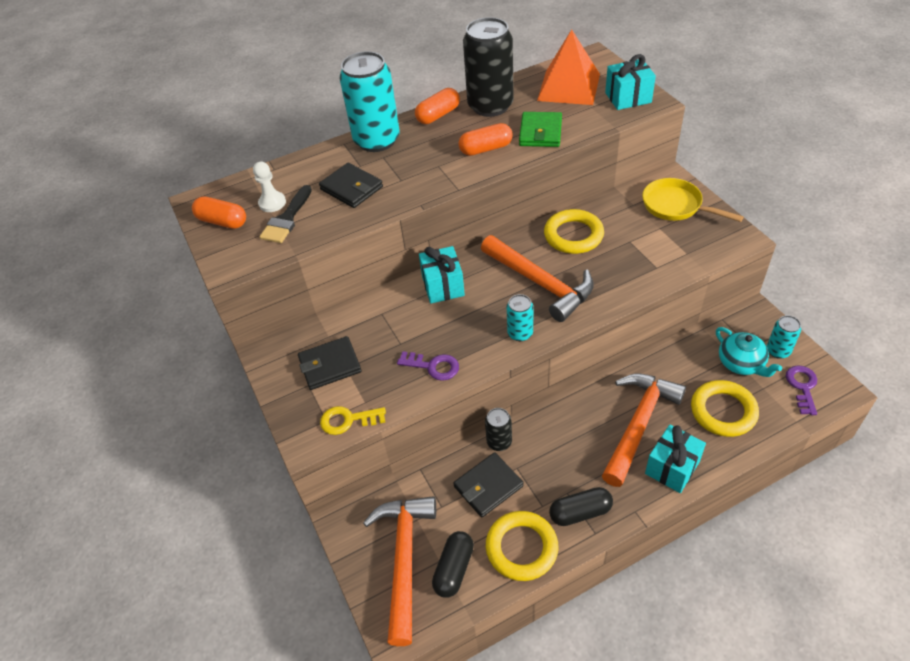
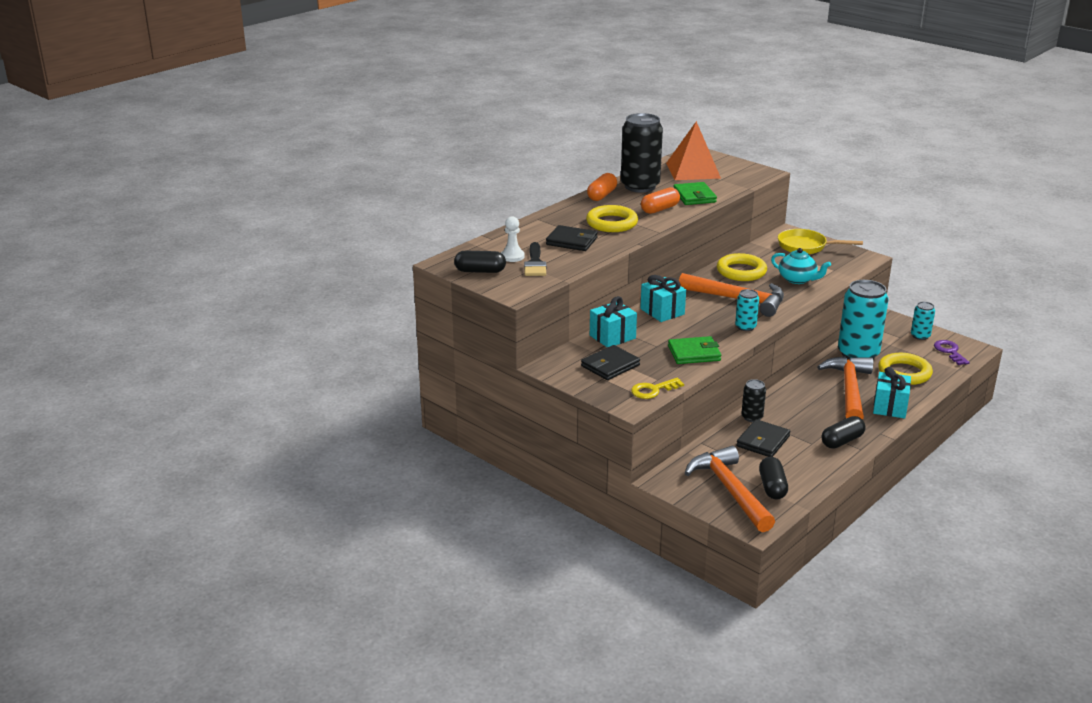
camera: 25 degrees left, 20 degrees down
(222, 221) = (480, 271): orange capsule -> black capsule
(377, 140) = (564, 214): turquoise can -> turquoise can (858, 354)
(433, 366) = (694, 353): purple key -> green wallet
(521, 548) = (813, 467): yellow ring -> yellow ring (612, 223)
(628, 98) = (744, 172): turquoise gift -> turquoise gift (612, 337)
(741, 363) = (899, 346): turquoise teapot -> turquoise teapot (797, 279)

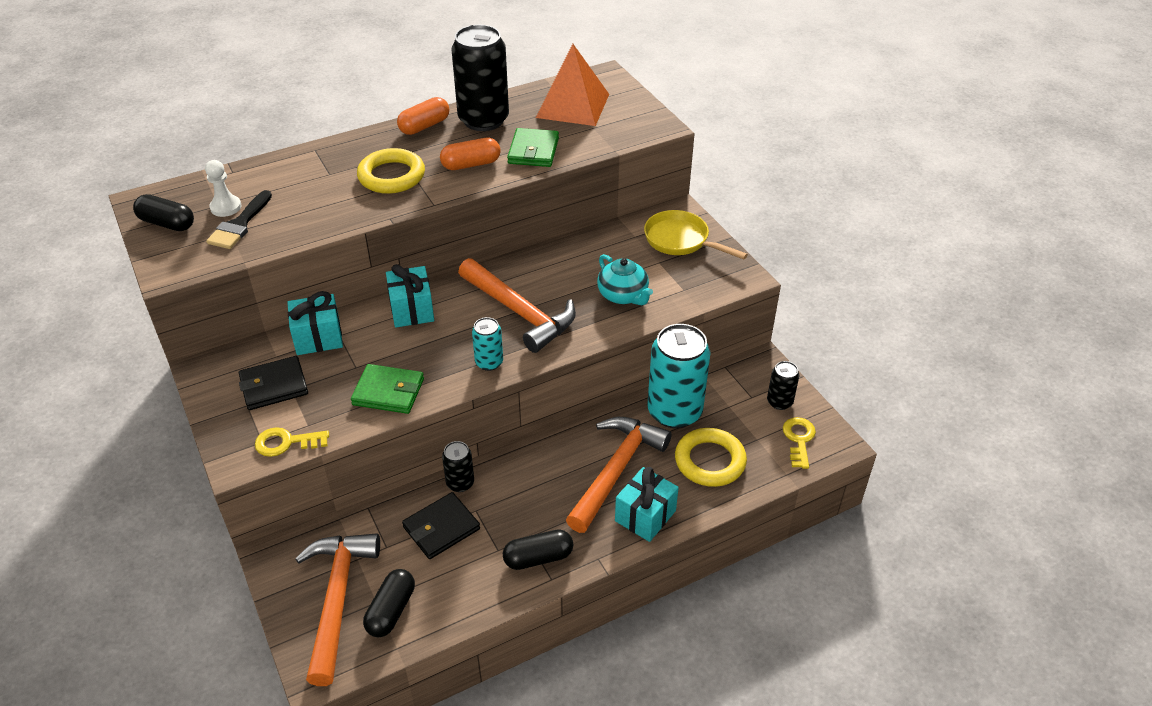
camera: 20 degrees right, 15 degrees up
(572, 241) = (316, 197): black wallet -> none
(741, 271) = (564, 265): yellow ring -> none
(920, 336) = (779, 402): turquoise can -> black can
(949, 351) = (799, 439): purple key -> yellow key

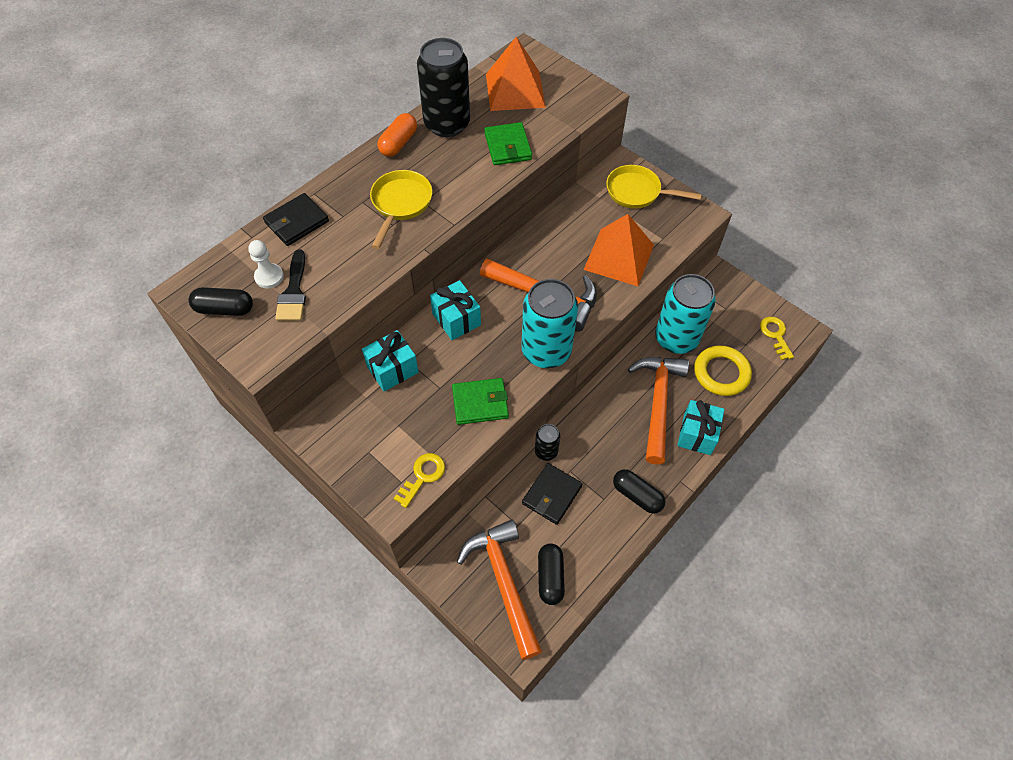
camera: 20 degrees left, 15 degrees up
(274, 386) = (381, 427): black wallet -> black wallet (296, 222)
(286, 442) = (422, 476): yellow key -> yellow key turned 150 degrees clockwise
(391, 176) = (400, 204): yellow ring -> yellow pan
(471, 164) = (462, 174): orange capsule -> none
(489, 362) = (546, 351): turquoise can -> turquoise can, size x2.08
(538, 558) = (637, 495): black capsule -> black capsule turned 75 degrees clockwise
(623, 295) = (619, 257): turquoise teapot -> orange pyramid
(779, 402) = (747, 307): black can -> none

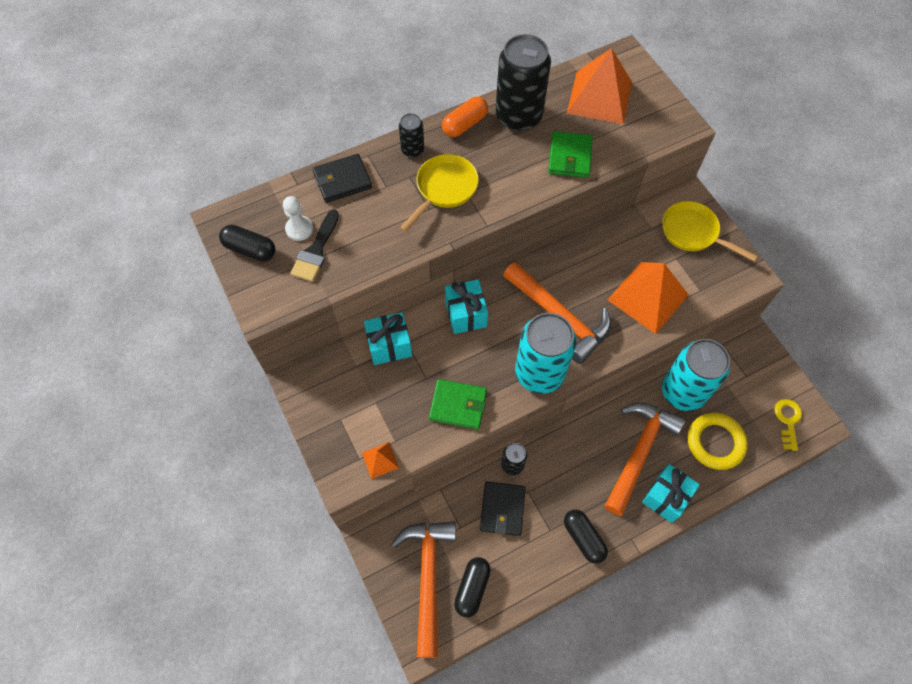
camera: 20 degrees right, 5 degrees up
(356, 178) = (412, 150): none -> black can
(422, 476) = (380, 460): yellow key -> orange pyramid
(551, 495) = (502, 509): black wallet -> black wallet turned 45 degrees counterclockwise

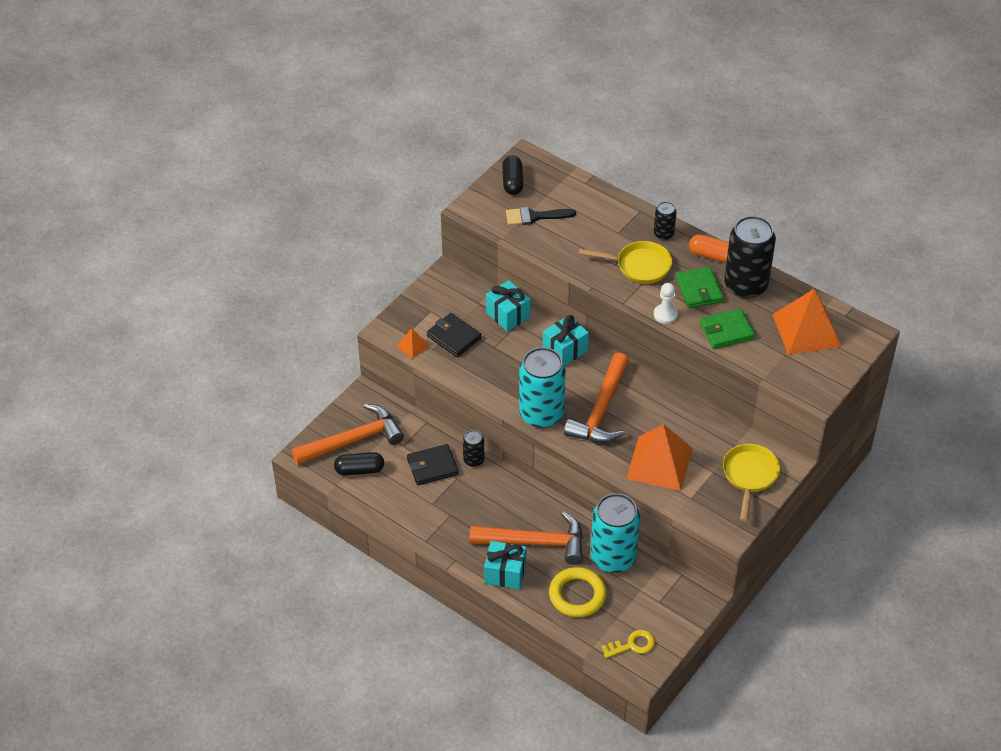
camera: 65 degrees right, 15 degrees down
(299, 229) = (547, 200): white pawn -> white pawn (665, 314)
(342, 180) = (606, 206): black wallet -> black wallet (454, 337)
(458, 405) = (483, 374): green wallet -> green wallet (699, 290)
(583, 538) = (438, 527): black capsule -> none

